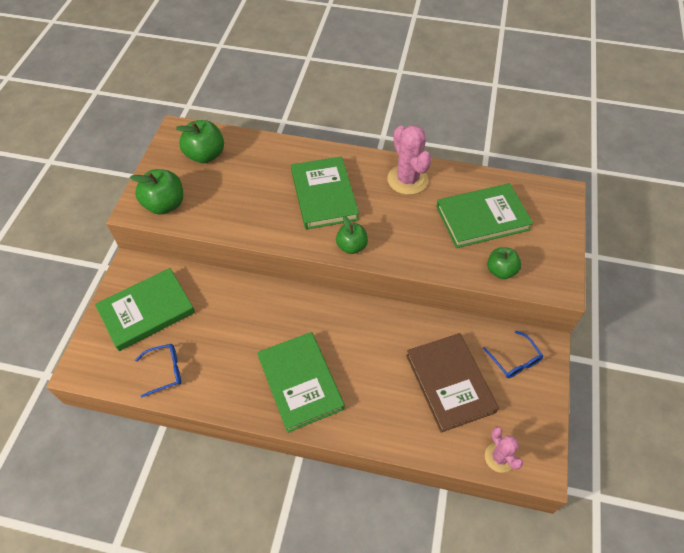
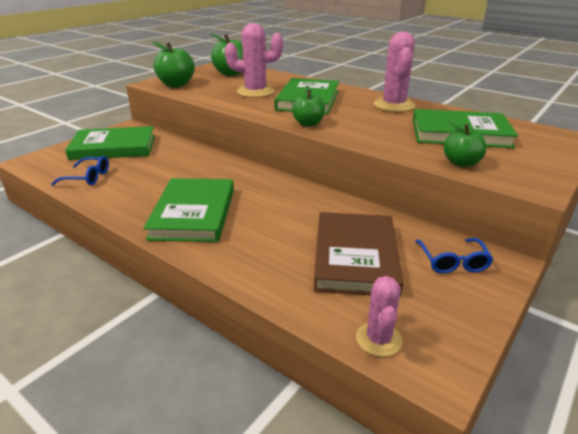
camera: 25 degrees right, 25 degrees down
(261, 194) = (255, 92): none -> pink cactus

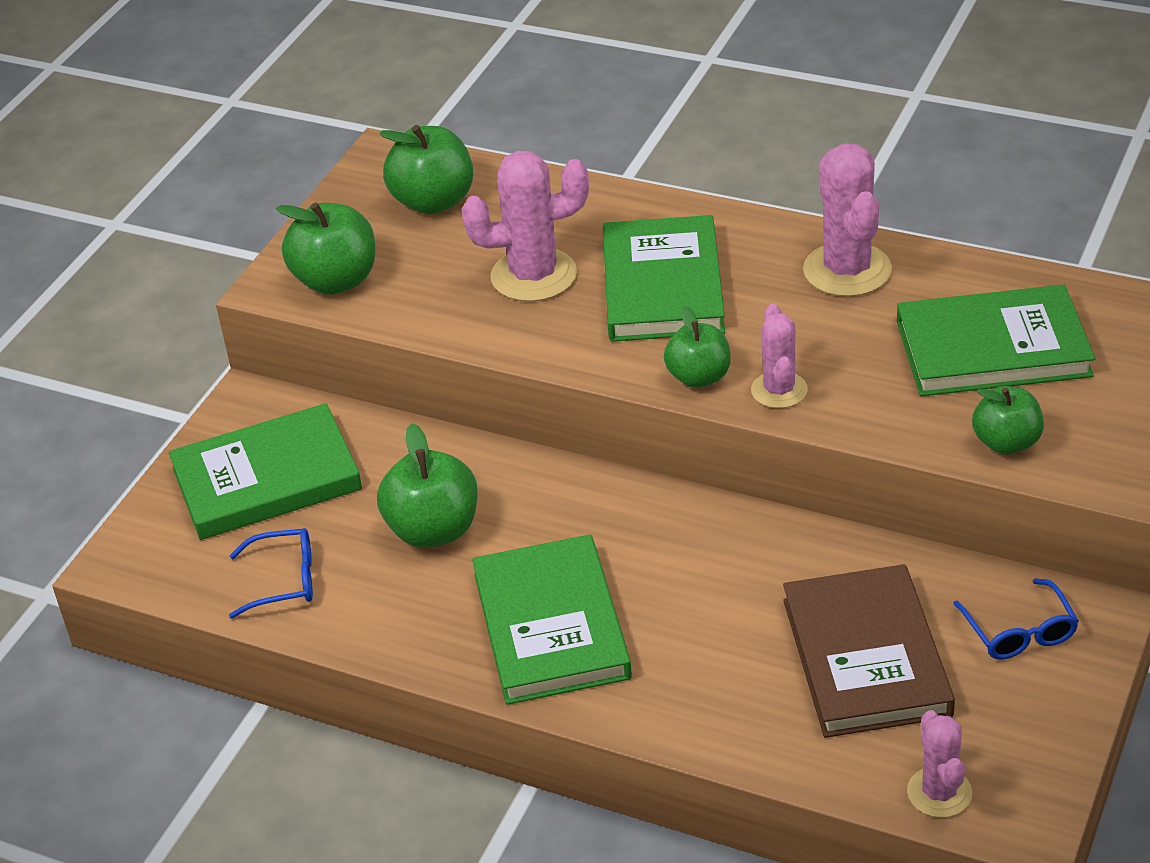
camera: 10 degrees left, 10 degrees up
(167, 172) = (433, 530): none -> green apple
(345, 132) = (779, 390): none -> pink cactus

